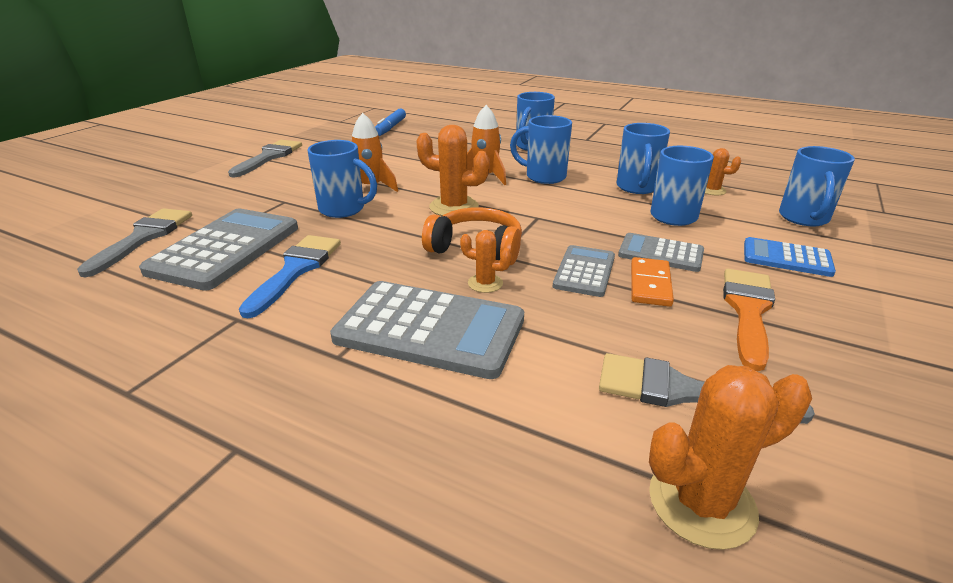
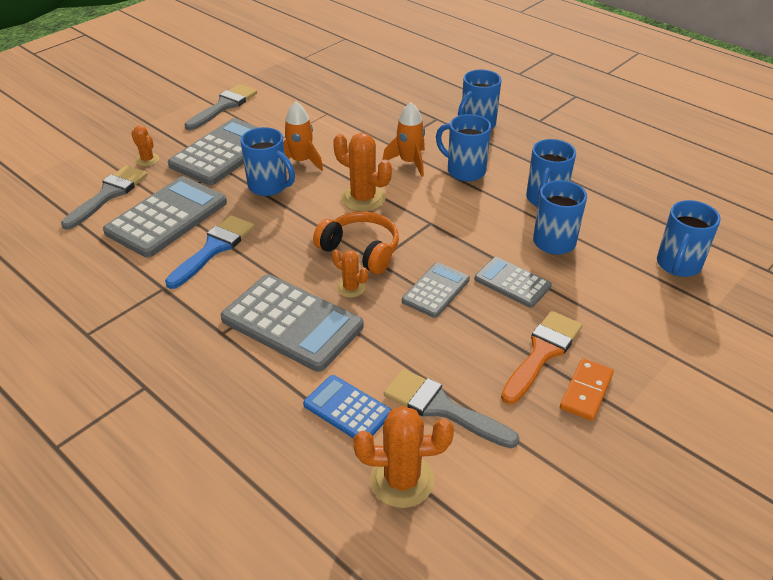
camera: 15 degrees right, 10 degrees up
(280, 189) = (223, 153): none -> grey calculator
(390, 128) = (349, 75): blue marker -> none
(650, 284) = (481, 313): orange domino -> orange domino (586, 391)
(712, 190) = (617, 215): orange cactus -> orange cactus (147, 160)
(786, 258) = (620, 307): blue calculator -> blue calculator (347, 409)

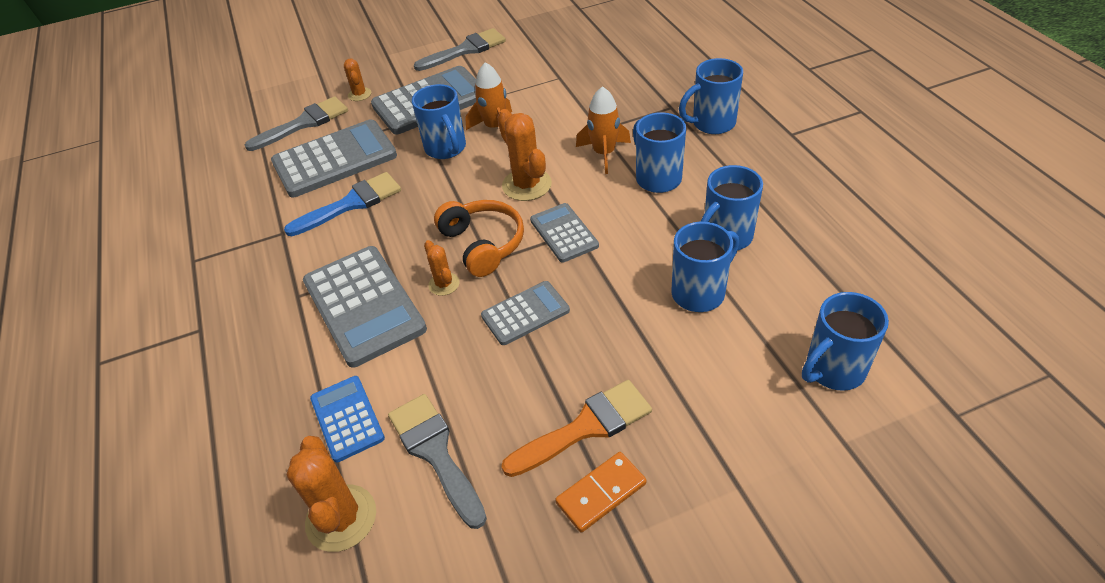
camera: 30 degrees right, 5 degrees up
(402, 480) = (341, 518): orange cactus -> orange cactus turned 45 degrees clockwise
(512, 283) = (613, 330): grey calculator -> grey calculator (564, 233)

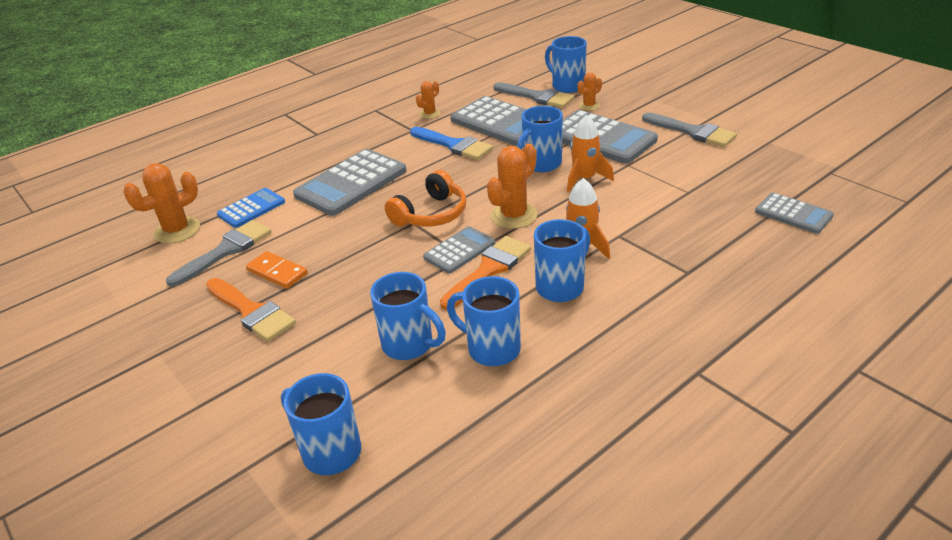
camera: 70 degrees right, 10 degrees down
(444, 284) = (381, 209): orange cactus -> orange cactus (429, 114)
(525, 313) = (360, 254): grey calculator -> grey calculator (793, 214)
(601, 493) = (193, 333): orange domino -> orange domino (277, 272)
(608, 218) = (489, 270): none -> orange brush
(712, 123) = (676, 306): blue mug -> blue mug (567, 86)

